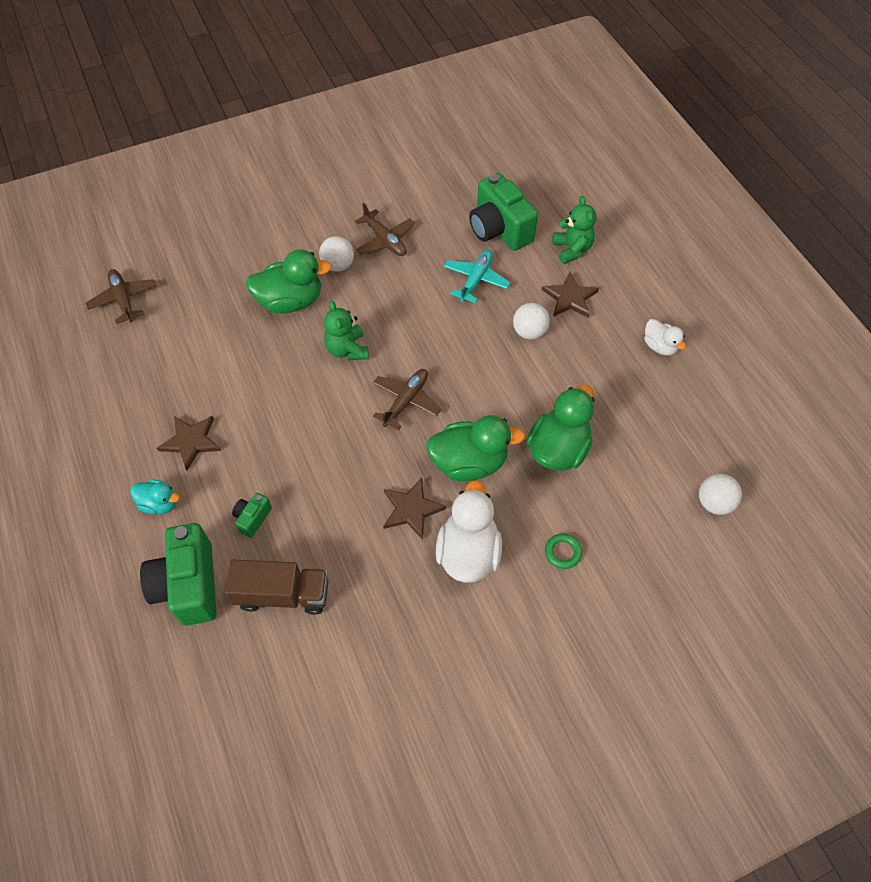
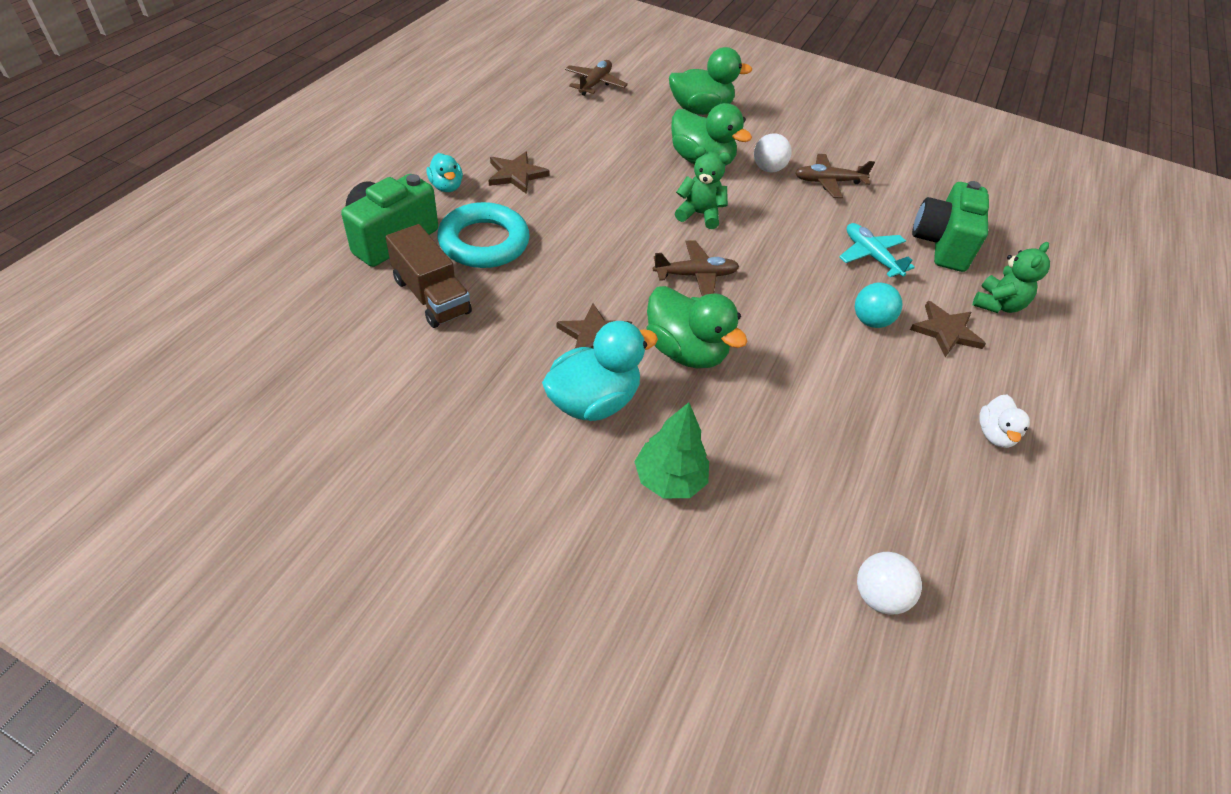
camera: 45 degrees right, 10 degrees down
(252, 518) = (484, 242): green camera -> turquoise ring
(347, 349) = (699, 214): green teddy bear -> green teddy bear turned 75 degrees clockwise
(385, 240) = (828, 182): brown plane -> brown plane turned 75 degrees clockwise
(468, 552) = (593, 401): white duck -> turquoise duck
(476, 280) = (871, 256): turquoise plane -> turquoise plane turned 105 degrees counterclockwise
(529, 332) = (870, 321): white ball -> turquoise ball
(558, 449) = (776, 412): green duck -> green duck (700, 110)
(563, 552) = (669, 479): green ring -> green tree

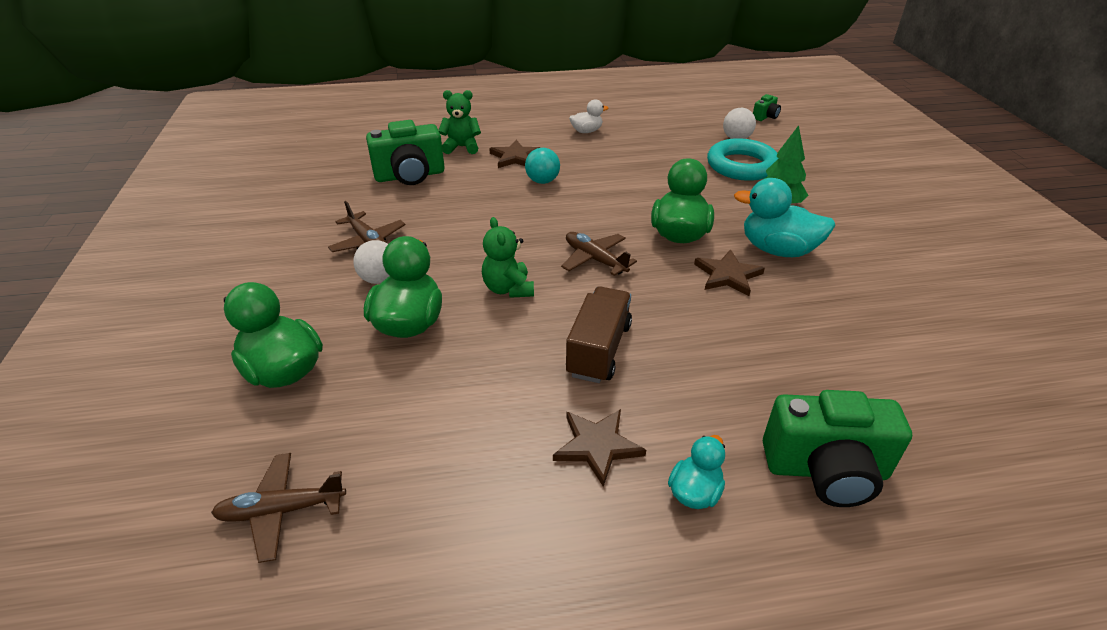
camera: 120 degrees left, 10 degrees down
(431, 296) = (832, 381): brown truck -> brown truck (599, 350)
(484, 242) = (728, 396): turquoise ring -> turquoise ring (741, 166)
(871, 256) = (463, 197): turquoise plane -> none
(946, 726) = (765, 117): none -> green camera

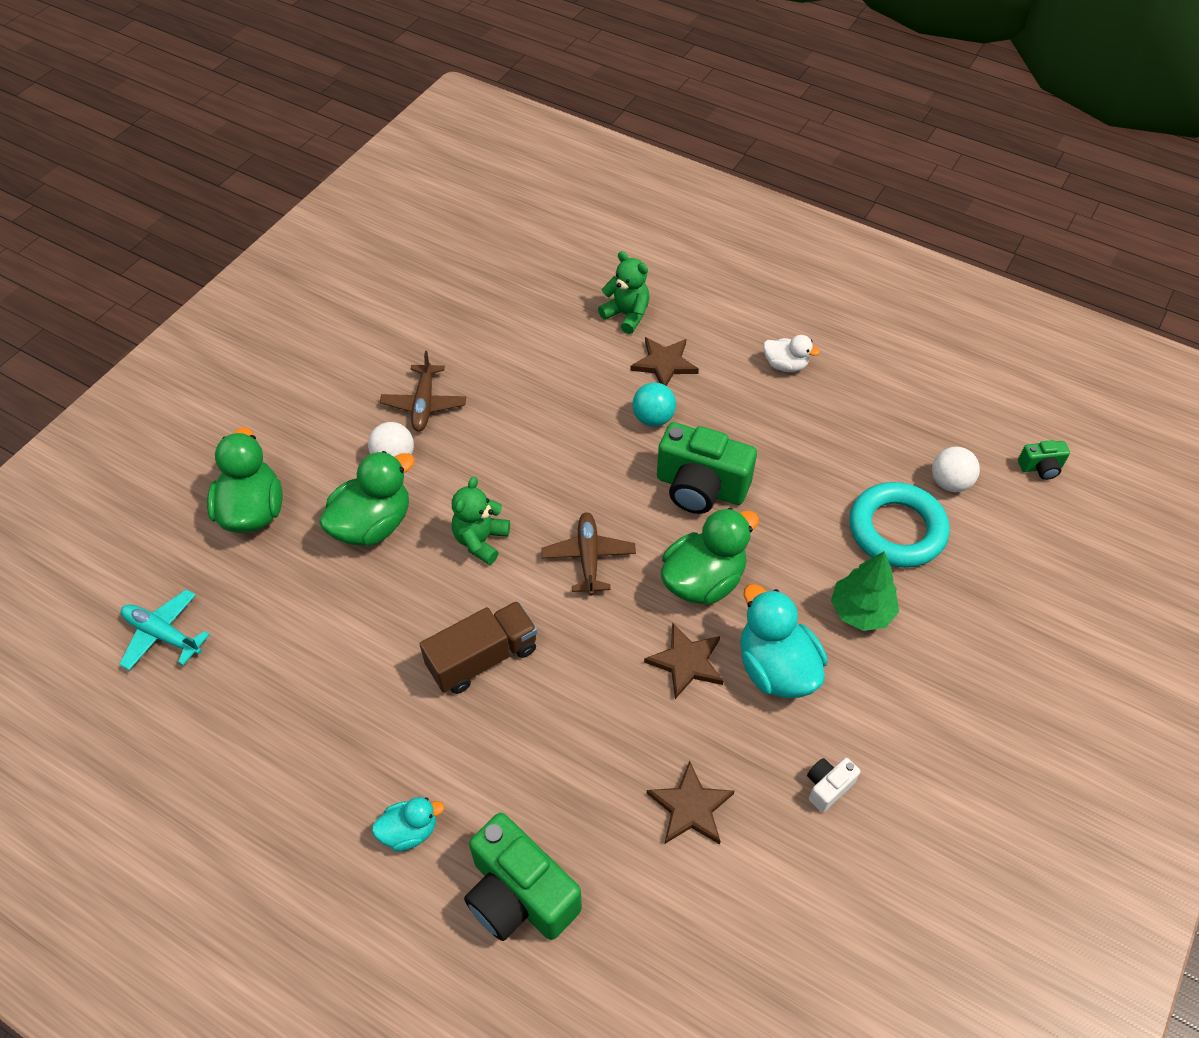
camera: 40 degrees right, 15 degrees up
(281, 511) = (163, 635): brown plane -> turquoise plane
(410, 176) = (537, 332): green camera -> green camera (700, 487)
(597, 446) = (387, 742): brown star -> brown star (690, 807)
(886, 285) = (827, 787): none -> white camera

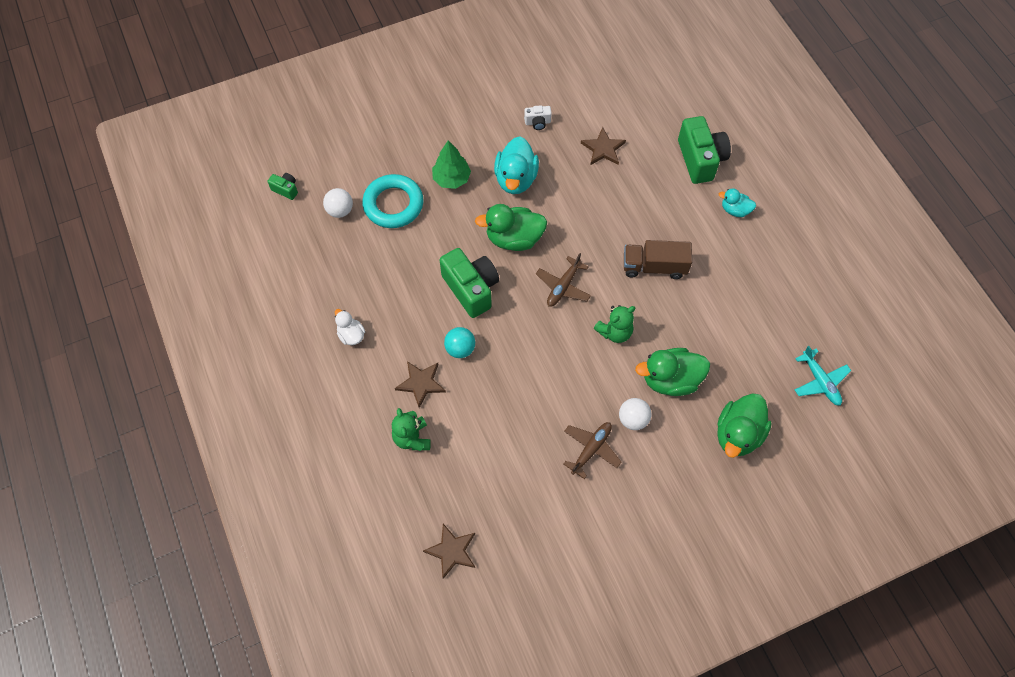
camera: 145 degrees left, 10 degrees up
(686, 662) = (555, 206): brown star -> brown star (451, 551)

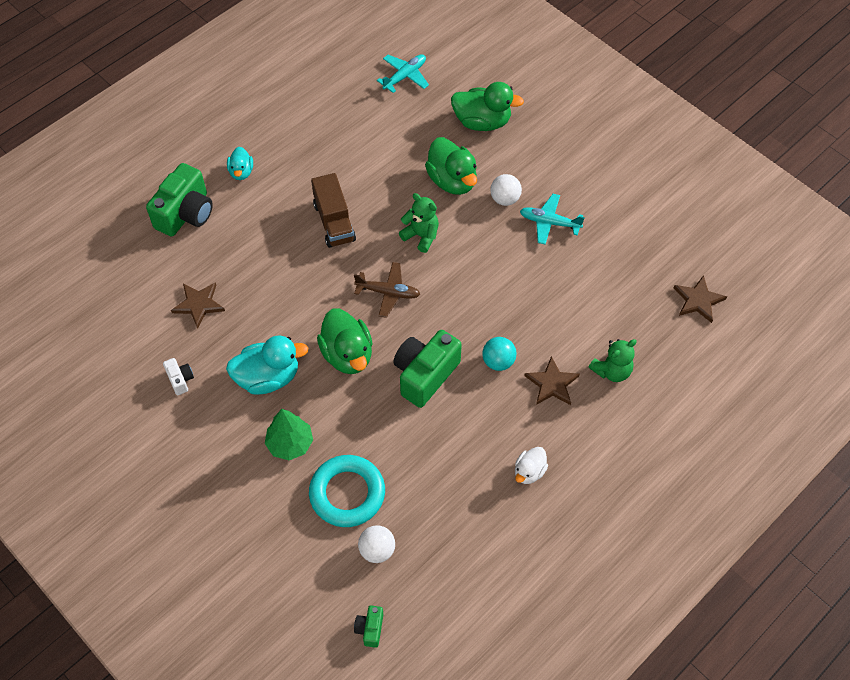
camera: 110 degrees left, 5 degrees down
(591, 449) = (549, 223): brown plane -> turquoise plane
(700, 159) = (186, 214): green camera -> green camera turned 150 degrees clockwise

